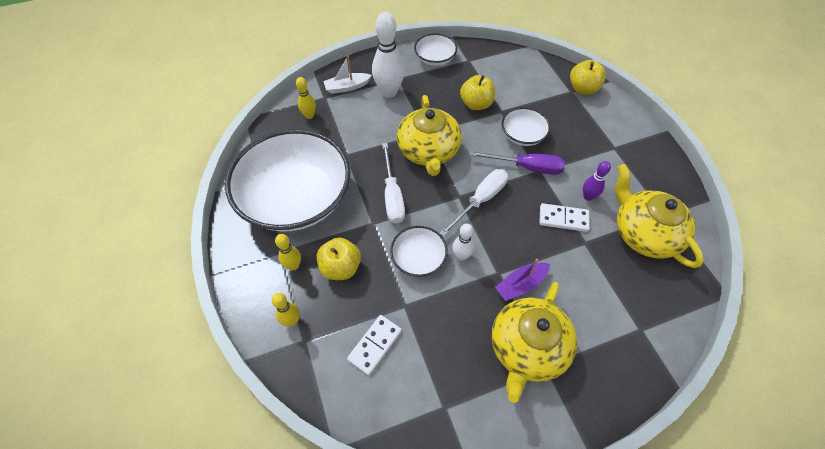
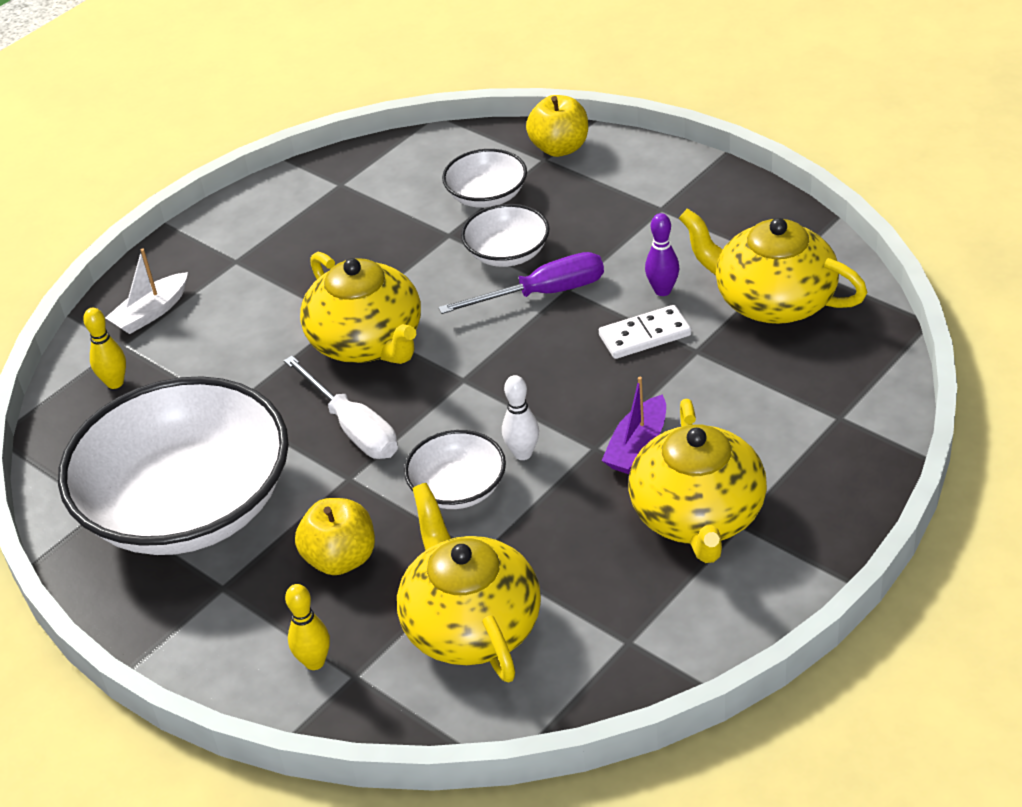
camera: 25 degrees left, 15 degrees down
(293, 265) = (259, 594): yellow bowling pin -> none
(375, 345) = (471, 624): white domino -> yellow teapot
(389, 92) = (234, 287): white bowling pin -> none
(435, 58) = (279, 205): white bowl -> white bowl (487, 196)
(476, 104) = (399, 242): yellow apple -> none
(480, 200) = (501, 370): white screwdriver -> none

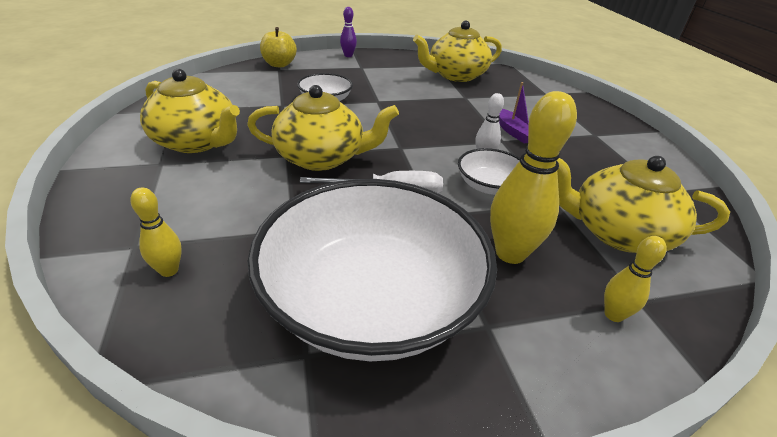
camera: 60 degrees left, 5 degrees down
(151, 313) = (132, 216): white boat -> none
(341, 559) = (510, 253): yellow apple -> yellow bowling pin
(487, 196) = (275, 87): white bowl -> none
(543, 294) = (370, 106): purple screwdriver -> none
(645, 335) = (438, 101): white domino -> none
(662, 290) = (414, 87): purple bowling pin -> purple bowling pin (348, 55)
(698, 516) = (580, 140): yellow teapot -> yellow teapot (197, 142)

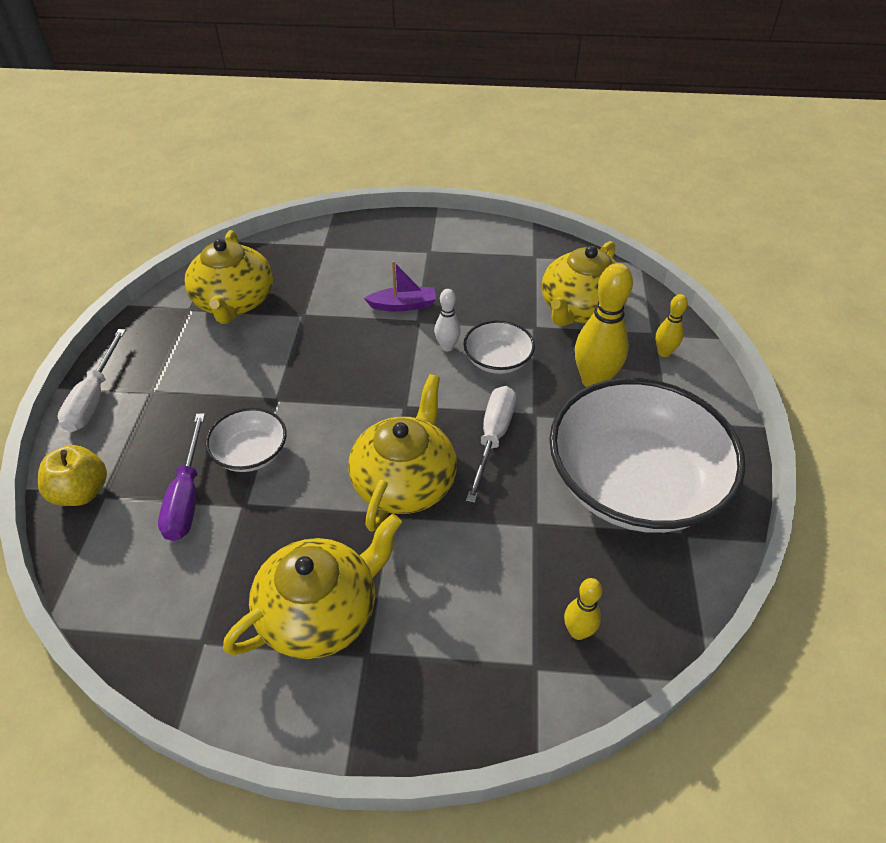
camera: 70 degrees left, 10 degrees up
(284, 88) = (187, 496): none -> purple screwdriver
(348, 55) = (94, 397): purple bowling pin -> white screwdriver

